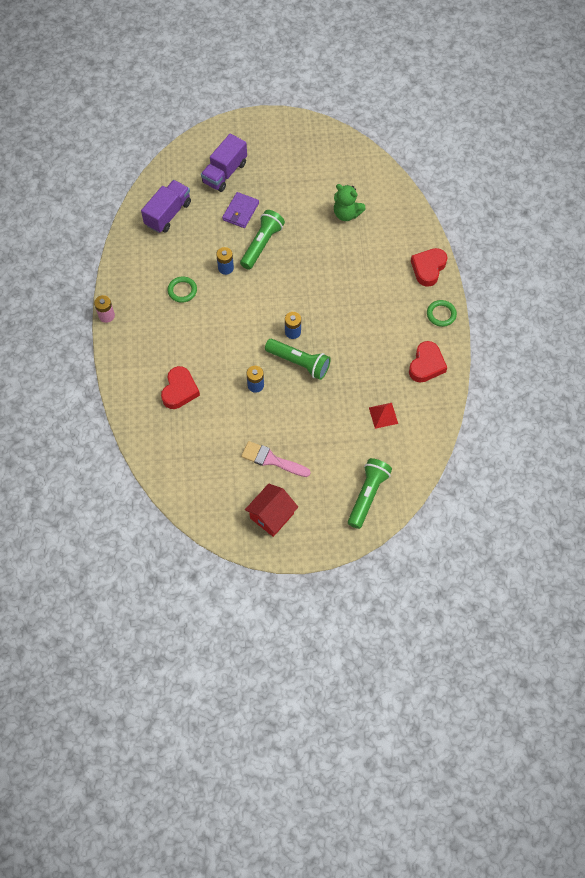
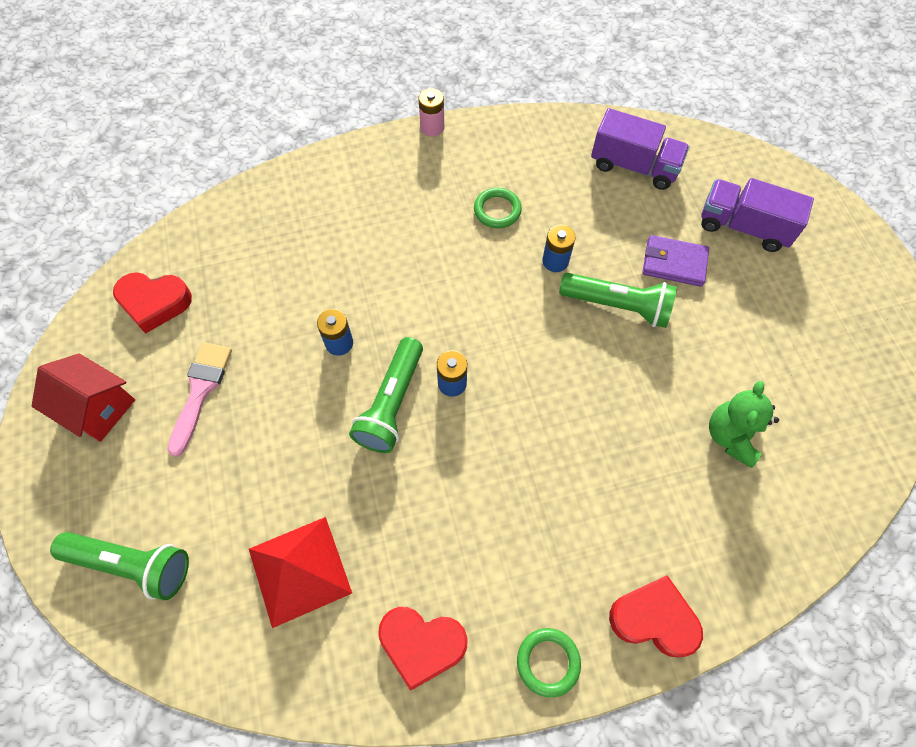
camera: 80 degrees right, 0 degrees up
(180, 390) = (317, 240): red heart -> red heart (154, 303)
(383, 415) = (299, 571): red pyramid -> red pyramid, size x1.77

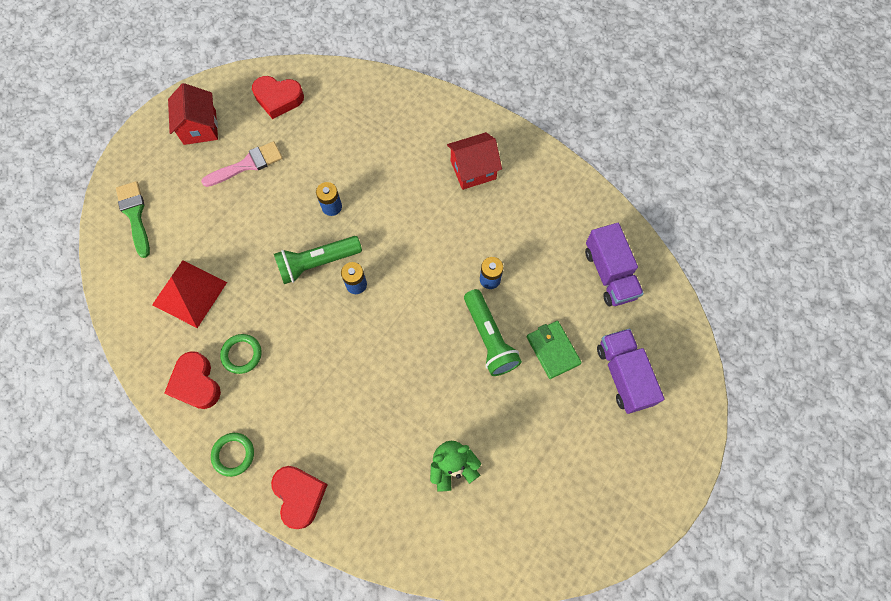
camera: 50 degrees right, 5 degrees up
(132, 564) = (135, 215): green flashlight -> green brush
(154, 303) = (278, 99): red heart -> red heart turned 45 degrees counterclockwise
(425, 192) = (473, 170): none -> red house
(432, 127) = (525, 136): pink battery -> none
(497, 210) = (497, 219): green ring -> green ring (242, 354)
(674, 263) = (553, 350): purple wallet -> green wallet

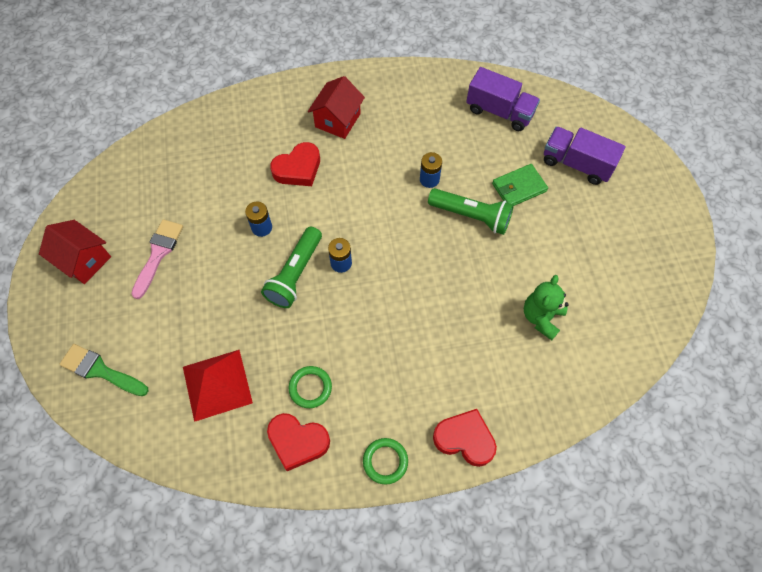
camera: 45 degrees left, 5 degrees down
(278, 99) = (130, 188): red heart -> red heart (298, 169)
(553, 350) = (519, 187): green wallet -> green wallet turned 45 degrees counterclockwise

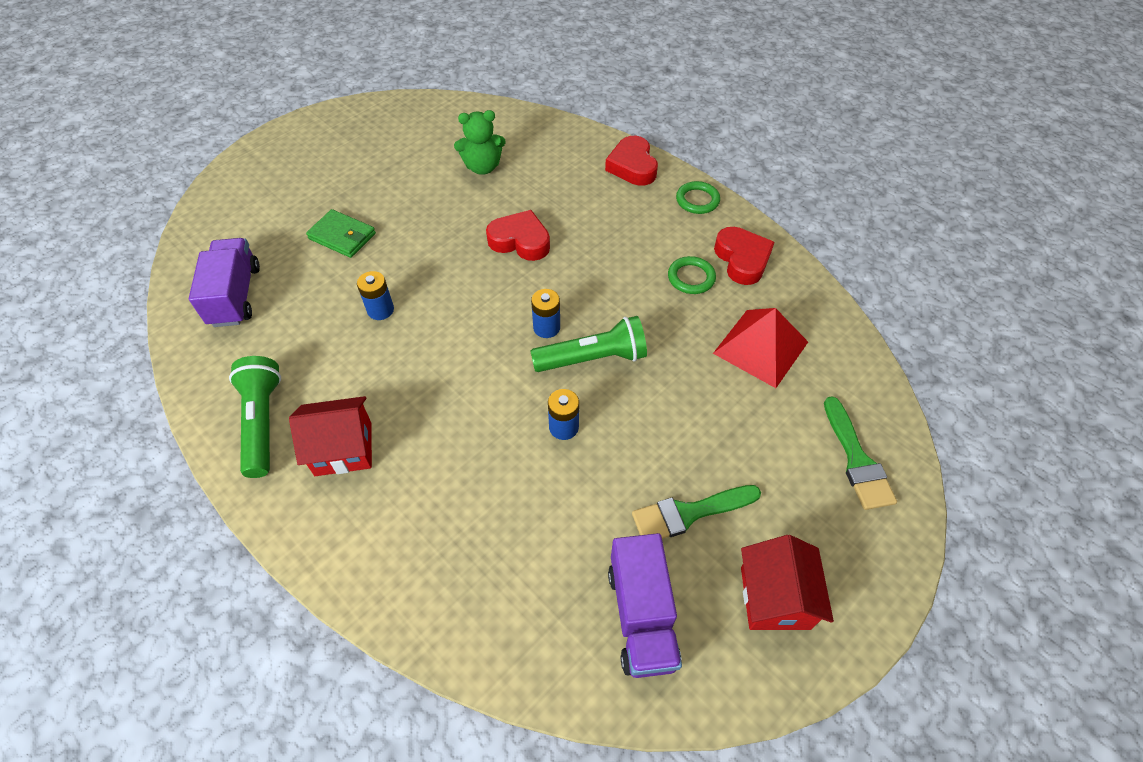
camera: 125 degrees left, 10 degrees down
(158, 254) = (689, 513): pink brush -> green brush
(298, 169) = (452, 444): red heart -> red heart (520, 241)
(471, 216) = (406, 255): green flashlight -> green flashlight (263, 422)
(576, 164) = (281, 208): purple truck -> purple truck (641, 616)

